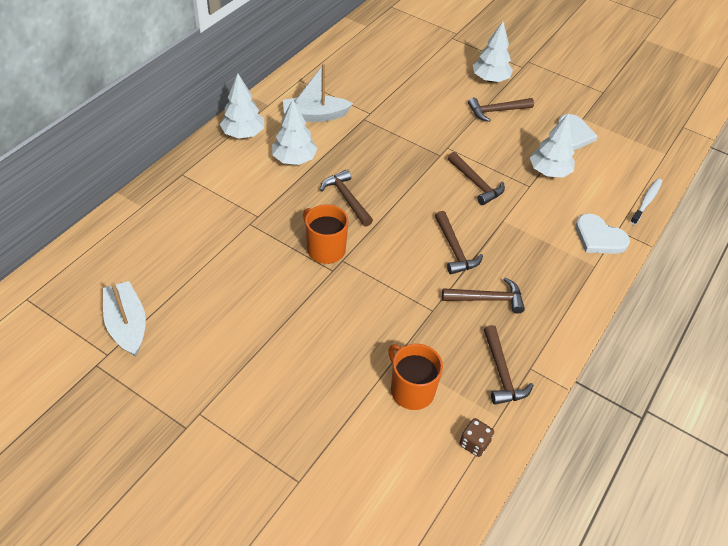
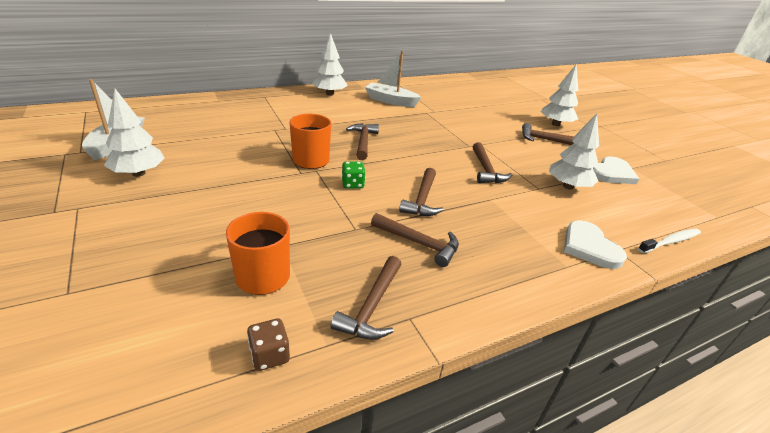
camera: 30 degrees right, 15 degrees down
(294, 159) = (349, 113): white tree -> white tree (138, 173)
(387, 261) = (352, 184): none -> green dice

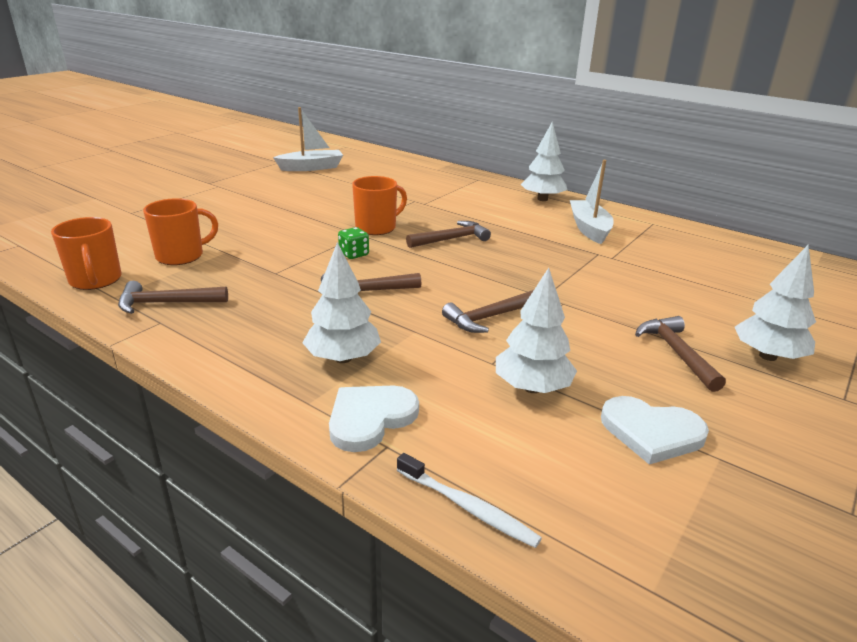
camera: 65 degrees right, 5 degrees down
(138, 173) = (278, 185): white tree -> white tree (343, 358)
(269, 355) = (95, 280): brown dice -> orange mug
(419, 243) = (277, 305): brown hammer -> none

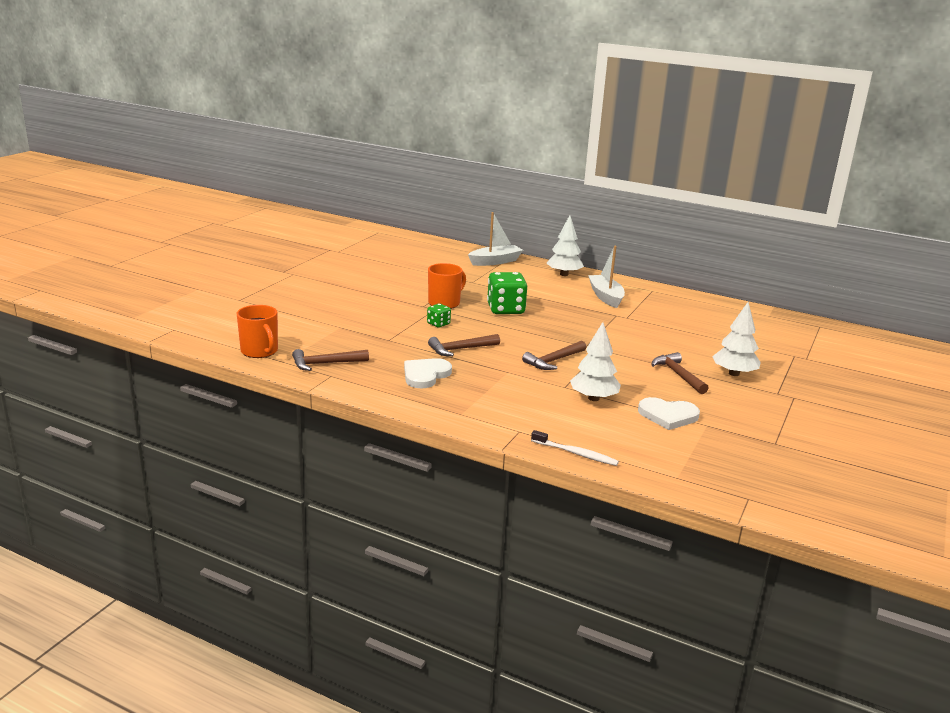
camera: 10 degrees left, 5 degrees down
(181, 256) = (309, 331): orange mug -> none
(311, 168) = (361, 254): white boat -> white boat (495, 261)
(343, 358) = (469, 389): white tree -> none
(370, 418) = (503, 419): white heart -> white heart (425, 375)
(451, 239) = (505, 309): brown hammer -> green dice

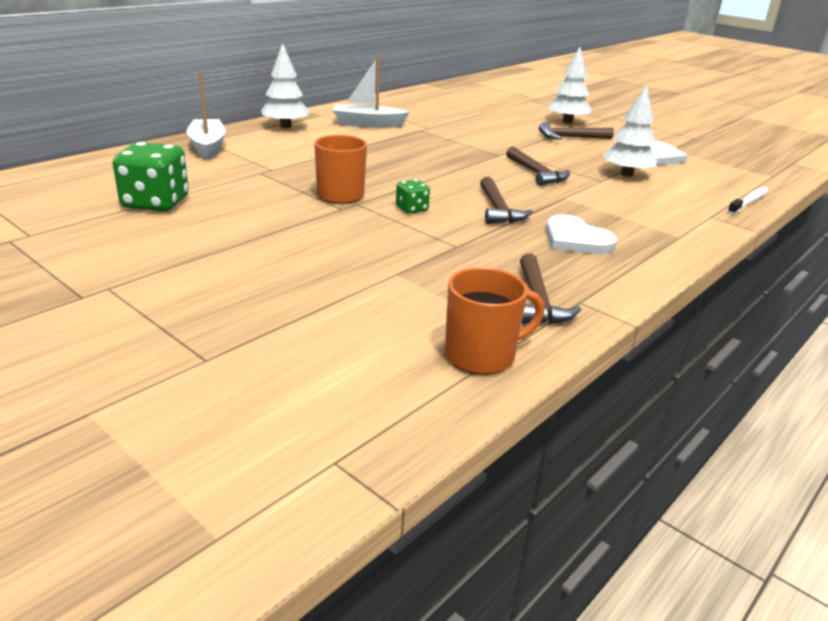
camera: 75 degrees left, 5 degrees up
(505, 309) = (380, 169): green dice -> green dice (155, 203)

